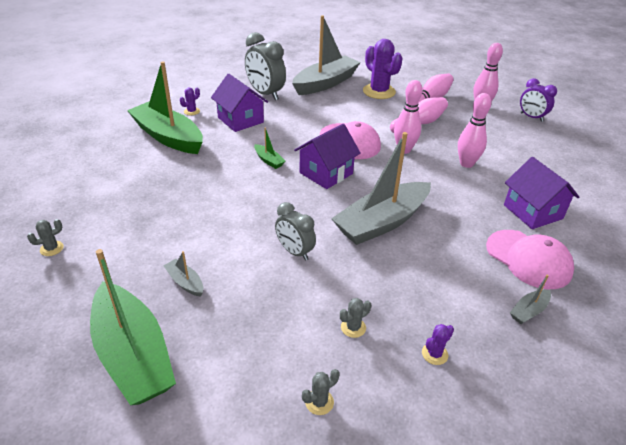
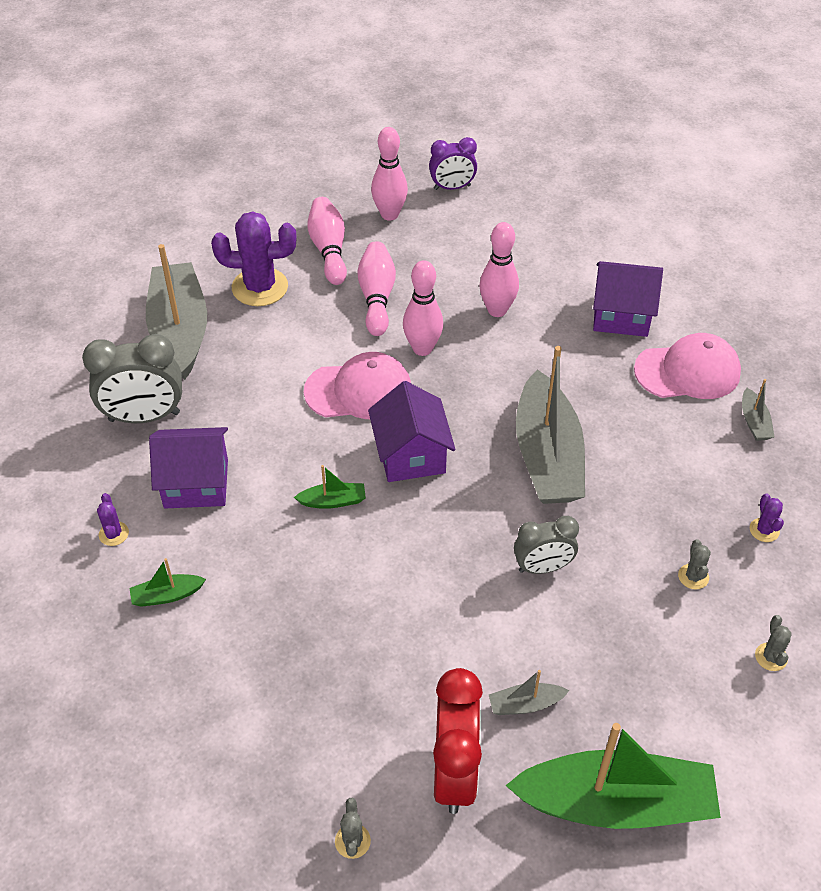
camera: 55 degrees left, 10 degrees up
(117, 271) = (455, 772): none -> red clock
(168, 137) = (167, 595): green boat -> green boat, size x0.41

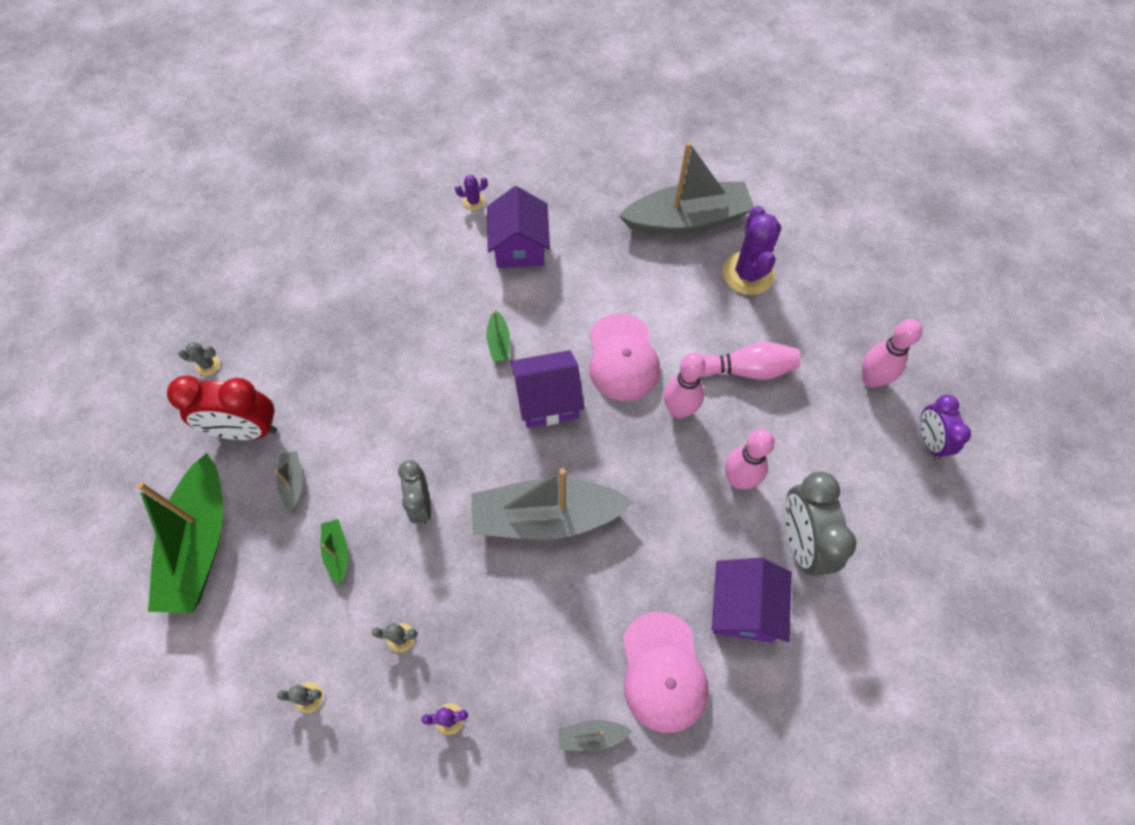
camera: 90 degrees right, 15 degrees up
(144, 417) = (588, 206): grey clock -> grey clock (801, 541)
(167, 595) = (416, 239): green boat -> green boat (337, 552)
(329, 250) = (807, 327): pink bowling pin -> none

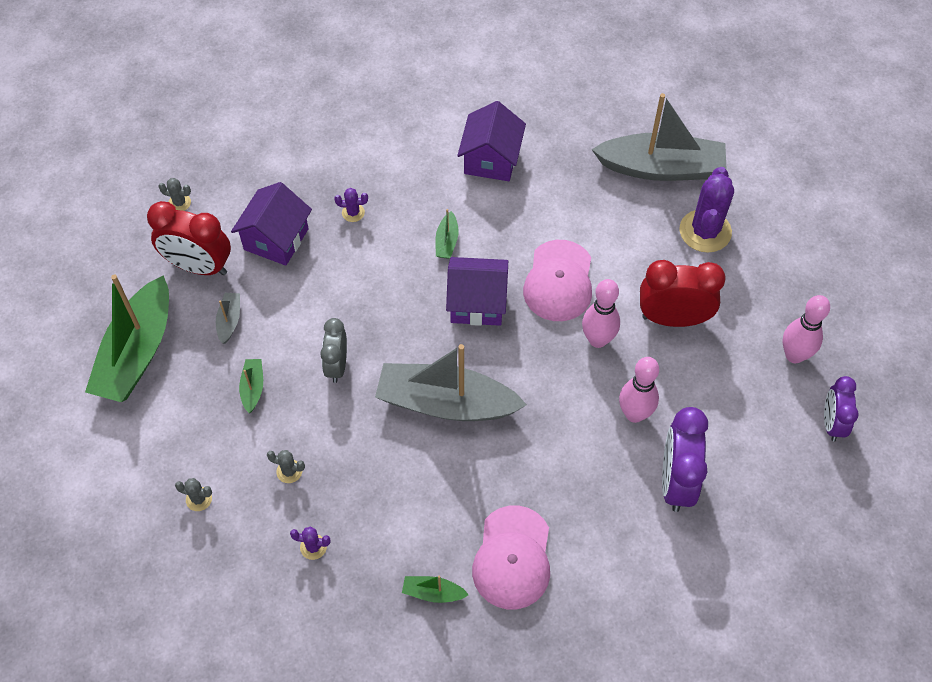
camera: 15 degrees right, 5 degrees down
(473, 201) = (459, 108): purple cactus -> purple cactus (353, 213)
(591, 736) = (433, 593): grey boat -> green boat
(743, 608) = (603, 524): purple house -> purple house (276, 239)
(745, 370) = (673, 318): pink bowling pin -> red clock
(801, 541) = (676, 481): grey clock -> purple clock

